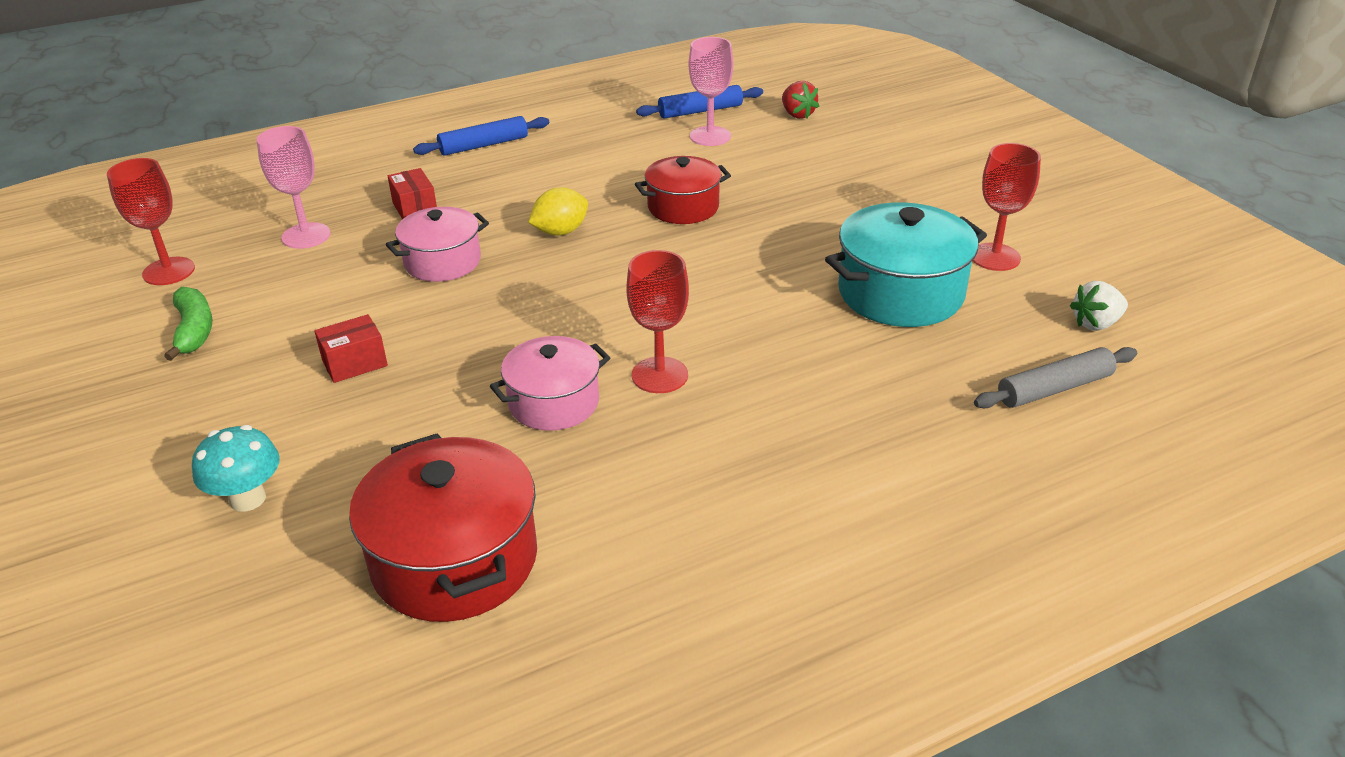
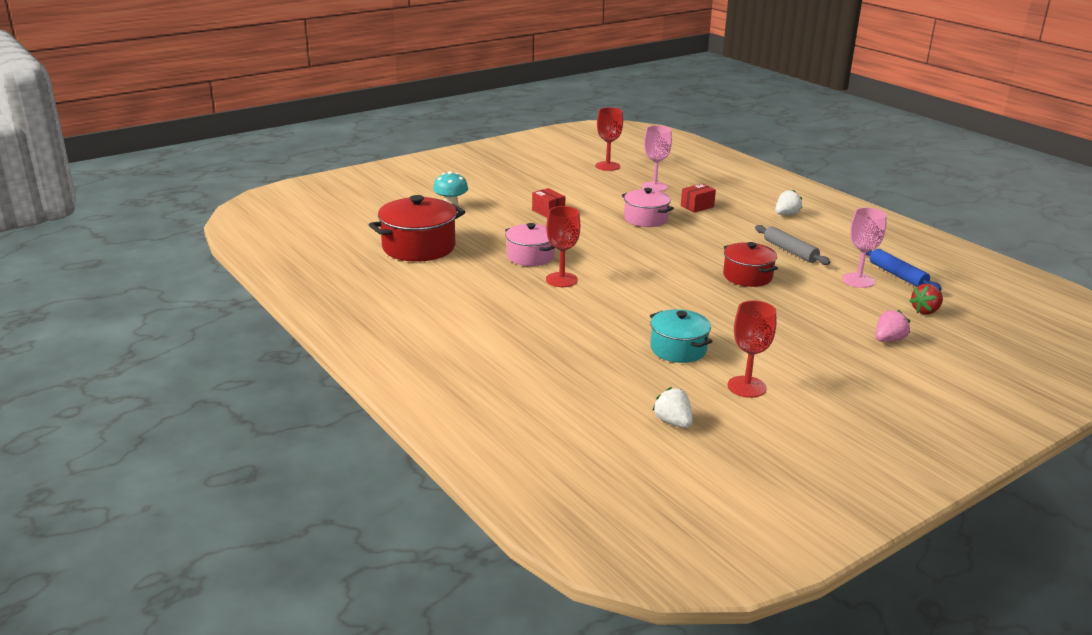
camera: 80 degrees right, 10 degrees down
(194, 331) = (562, 179): green banana -> none
(484, 145) = (786, 214): blue rolling pin -> white strawberry
(560, 232) = (695, 244): yellow lemon -> none
(869, 149) = (888, 340): none -> pink strawberry
(900, 293) = (678, 349): turquoise pot -> turquoise pot, size x0.64
(1054, 388) = (587, 399): grey rolling pin -> grey rolling pin (790, 251)

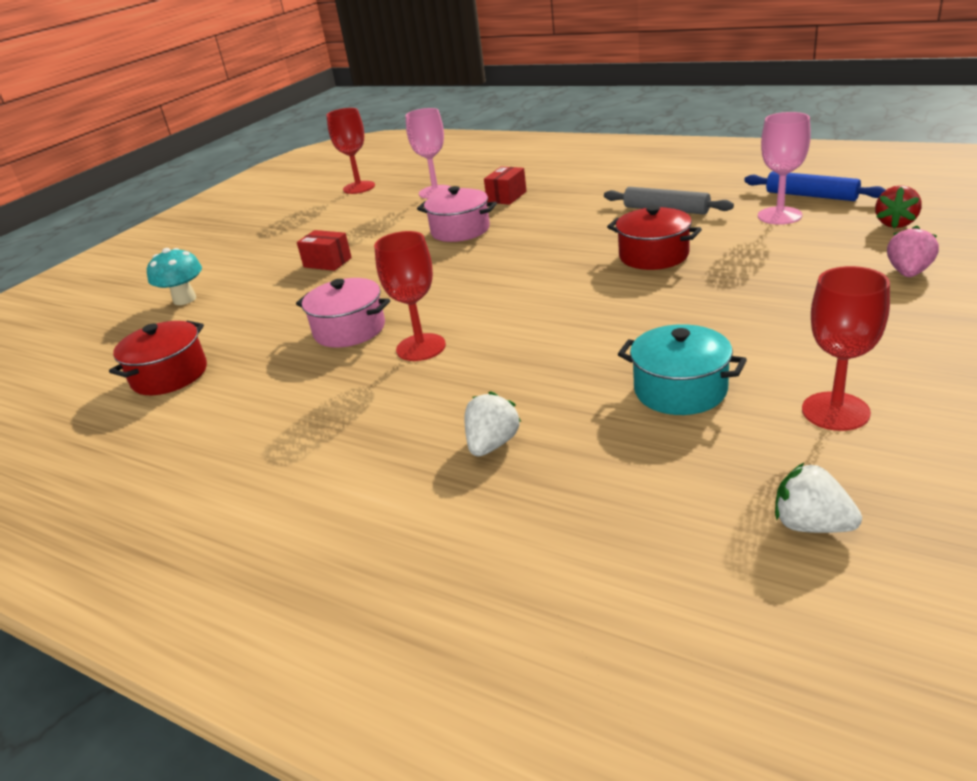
camera: 20 degrees left, 5 degrees up
(419, 247) = (169, 375): red pot -> red pot, size x0.64
(786, 214) = (615, 173): white strawberry -> white strawberry (492, 444)

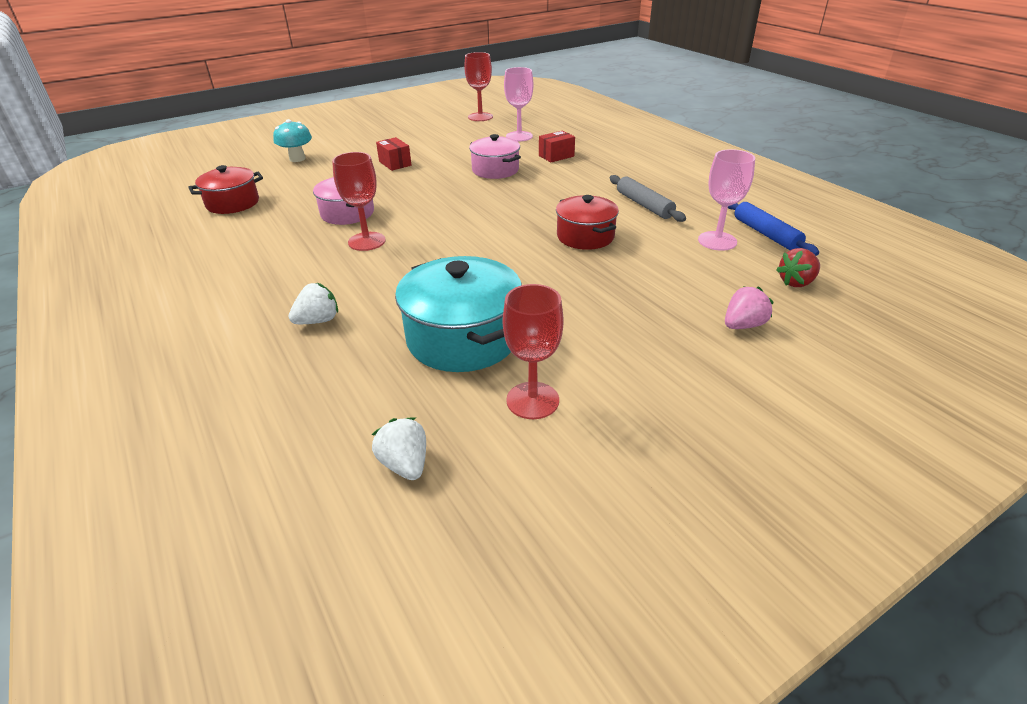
camera: 25 degrees right, 5 degrees up
(680, 390) = (463, 338): turquoise pot -> turquoise pot, size x1.55

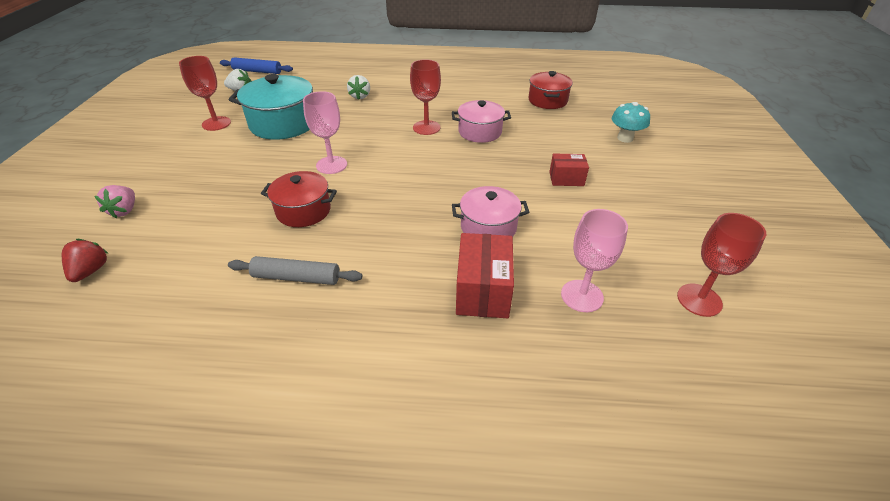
camera: 125 degrees right, 5 degrees up
(556, 156) = (483, 291): red box -> red box, size x1.64
(717, 241) = (187, 275): pink goblet -> pink goblet (331, 165)
(766, 234) = (140, 318): blue rolling pin -> blue rolling pin (257, 71)

